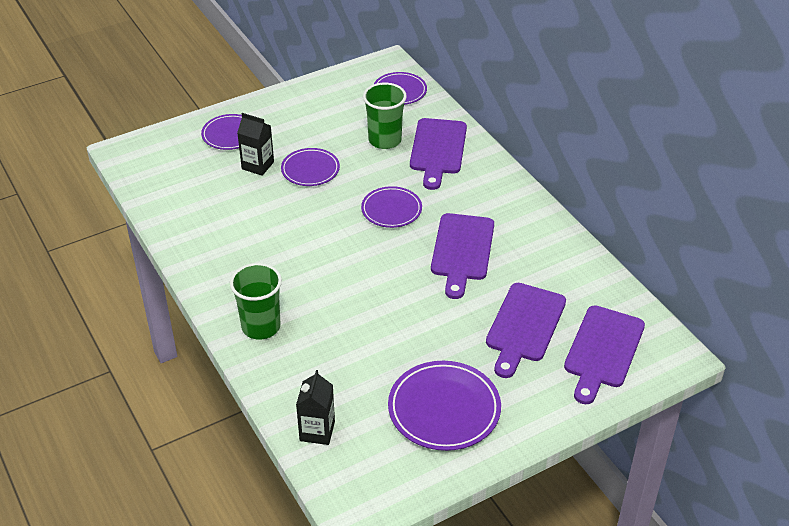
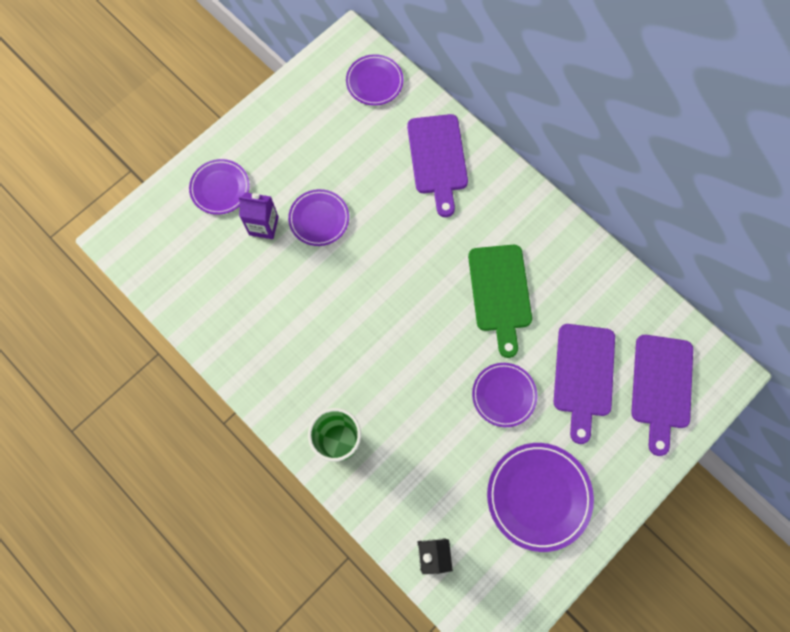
camera: 15 degrees left, 30 degrees up
(258, 165) = (264, 226): black carton -> purple carton
(385, 140) = (381, 158): green cup -> none
(391, 210) = (416, 255): purple plate -> purple plate (504, 395)
(462, 251) = (500, 293): purple cutting board -> green cutting board

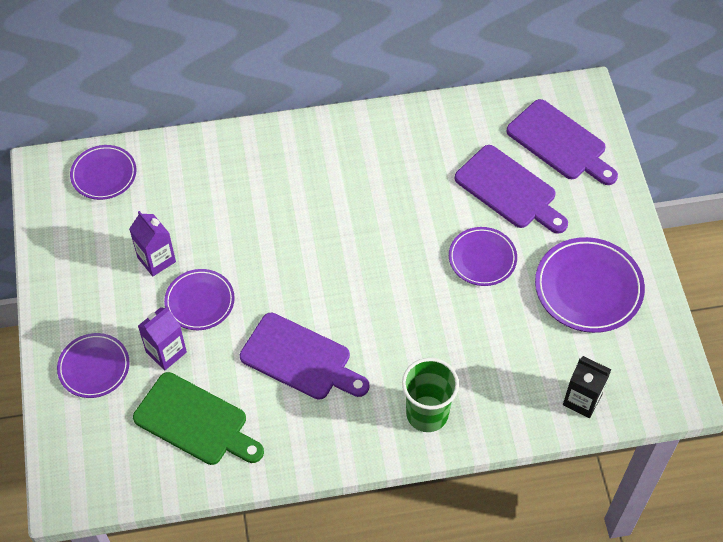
camera: 55 degrees left, 15 degrees down
(331, 166) = (156, 260): none -> purple carton
(437, 159) = (224, 172): purple cutting board -> purple cutting board (300, 359)
(500, 293) = (389, 204): green cutting board -> green cutting board (195, 421)

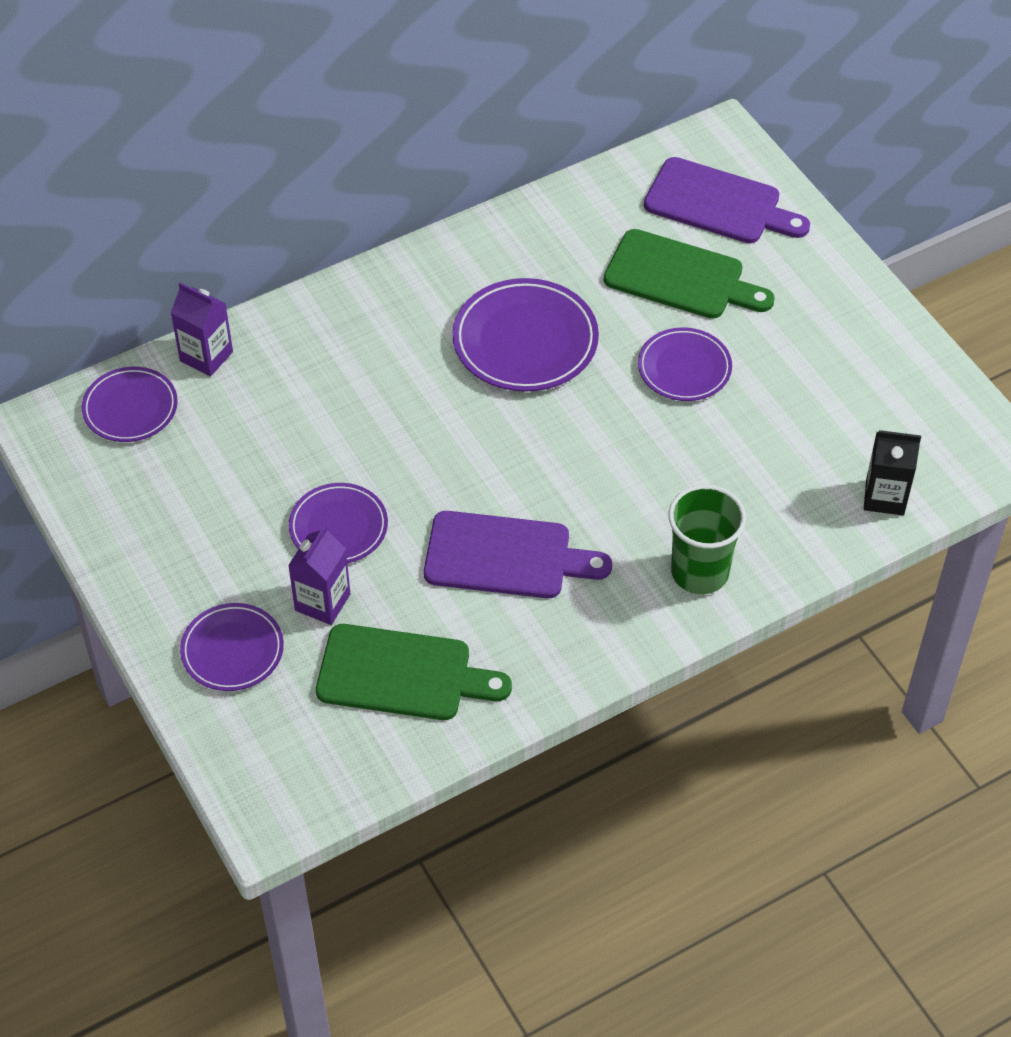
camera: 20 degrees left, 5 degrees down
(156, 260) = (254, 493): purple carton -> purple carton (206, 356)
(509, 190) = (680, 277): purple cutting board -> green cutting board
(588, 288) = (833, 364): purple plate -> purple plate (525, 341)

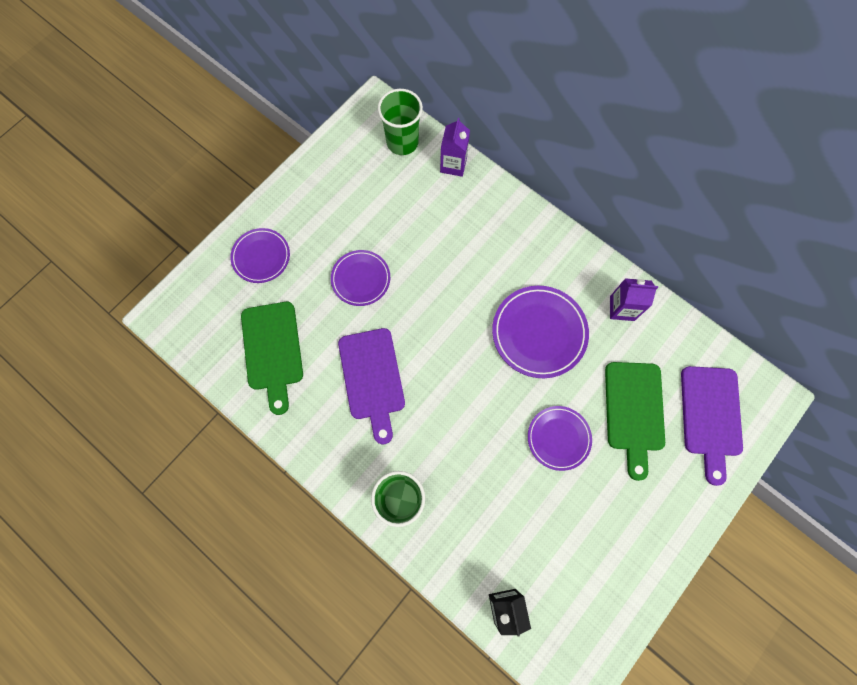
camera: 70 degrees right, 20 degrees up
(130, 408) = (402, 142): purple plate -> green cup
(322, 602) = (307, 290): purple carton -> purple carton (622, 308)

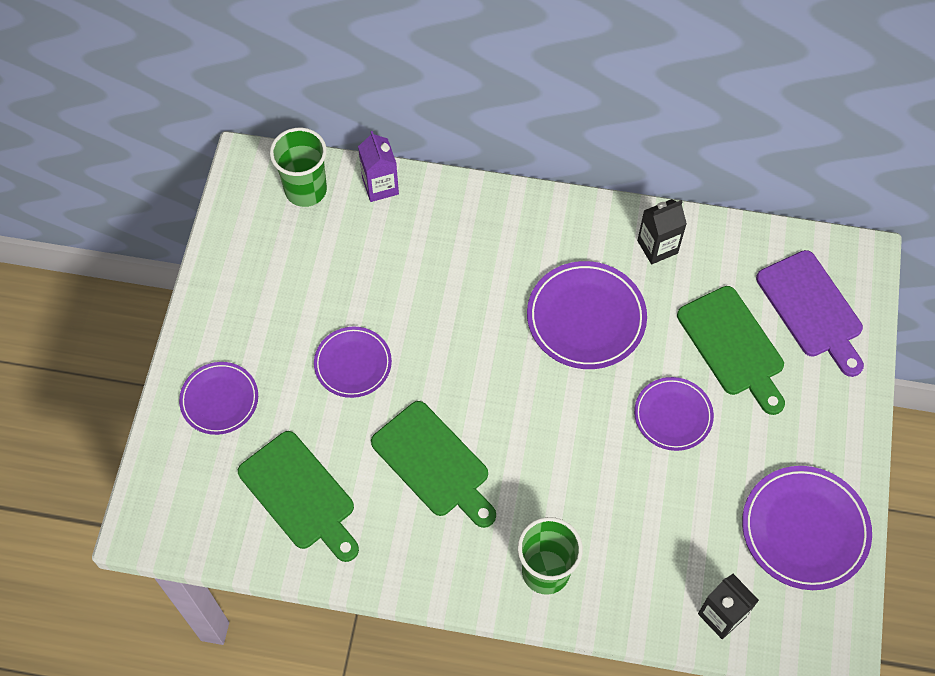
camera: 30 degrees left, 10 degrees down
(372, 378) = (434, 463): purple cutting board -> green cutting board
(604, 579) = (804, 529): none -> purple plate
(622, 308) = (657, 247): purple carton -> black carton

